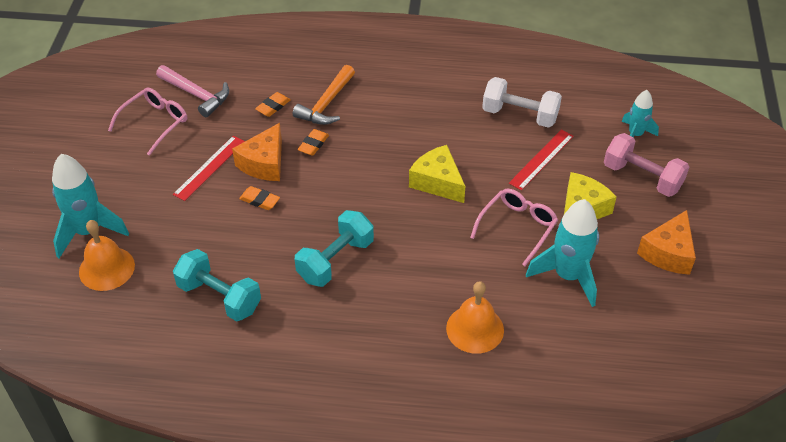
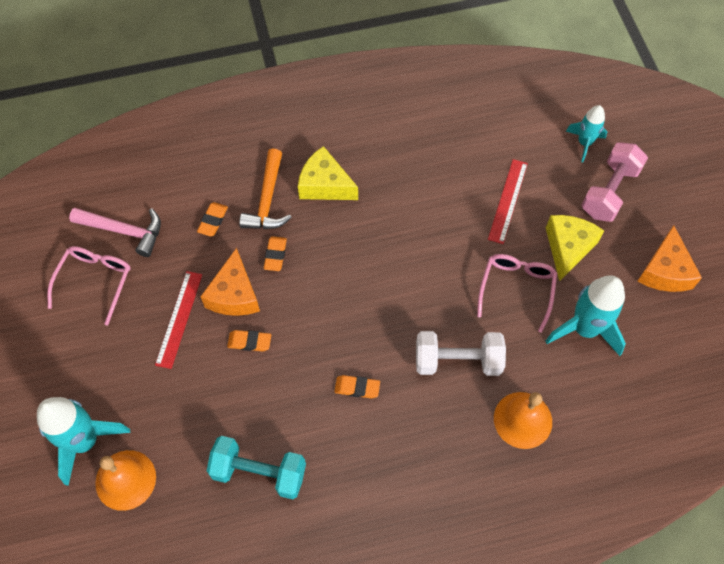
camera: 20 degrees left, 15 degrees up
(335, 260) = (357, 388): turquoise dumbbell -> orange eraser
(437, 182) = (419, 260): yellow cheese -> yellow cheese (325, 185)
(520, 115) = (466, 154): white dumbbell -> white dumbbell (457, 361)
(642, 177) = (609, 192): pink dumbbell -> pink dumbbell turned 75 degrees counterclockwise

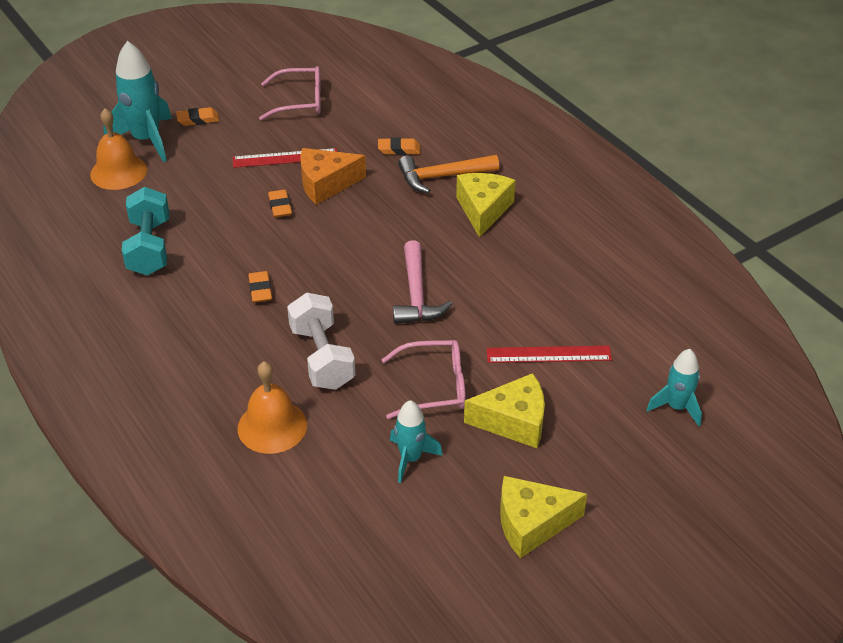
camera: 70 degrees right, 20 degrees down
(124, 231) = (359, 102): pink hammer -> pink hammer (416, 294)
(275, 255) = (382, 198): orange eraser -> orange eraser (198, 120)
(584, 329) = (410, 458): turquoise rocket -> turquoise rocket, size x0.59
(609, 192) = (618, 445): pink dumbbell -> none
(664, 271) = (531, 523): orange cheese -> yellow cheese

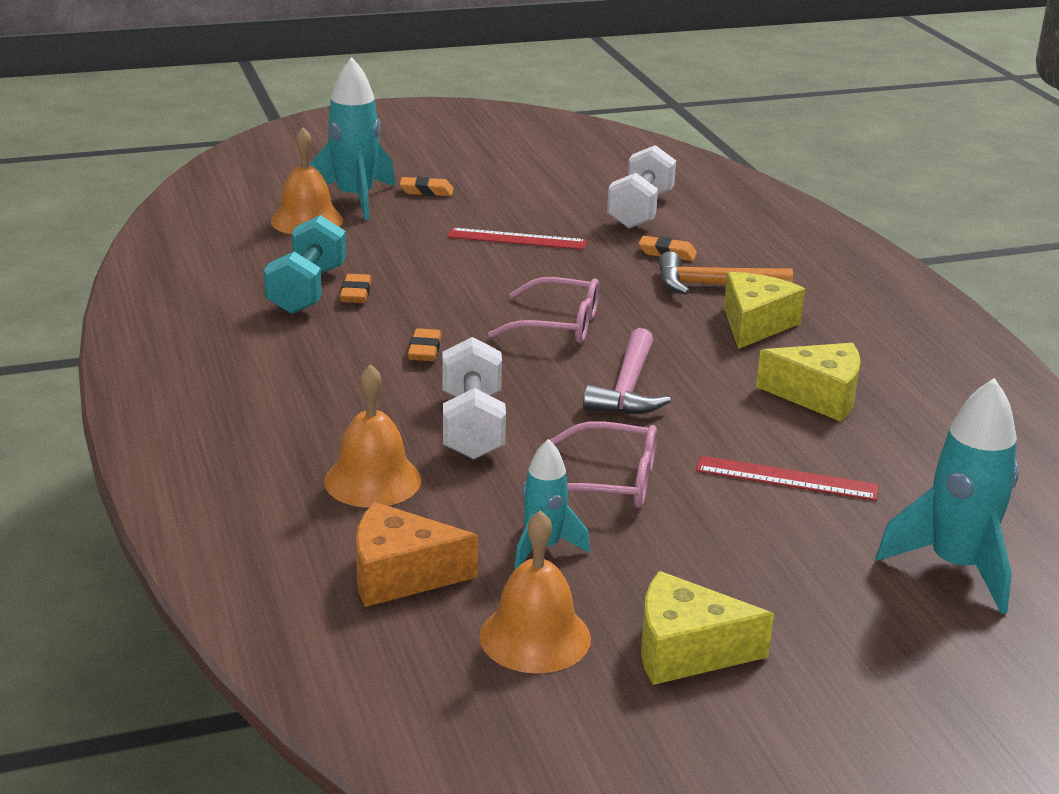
camera: 15 degrees right, 15 degrees down
(280, 207) = (488, 280): orange eraser -> orange eraser (355, 293)
(299, 101) = (559, 193): pink glasses -> pink glasses (557, 325)
(326, 184) = (557, 269): orange cheese -> orange cheese (400, 575)
(365, 107) = (640, 210): none -> white dumbbell
(432, 538) = (535, 637): none -> orange bell
(514, 421) = (707, 537): yellow cheese -> yellow cheese (818, 396)
(676, 407) = (956, 567): turquoise rocket -> turquoise rocket, size x1.69

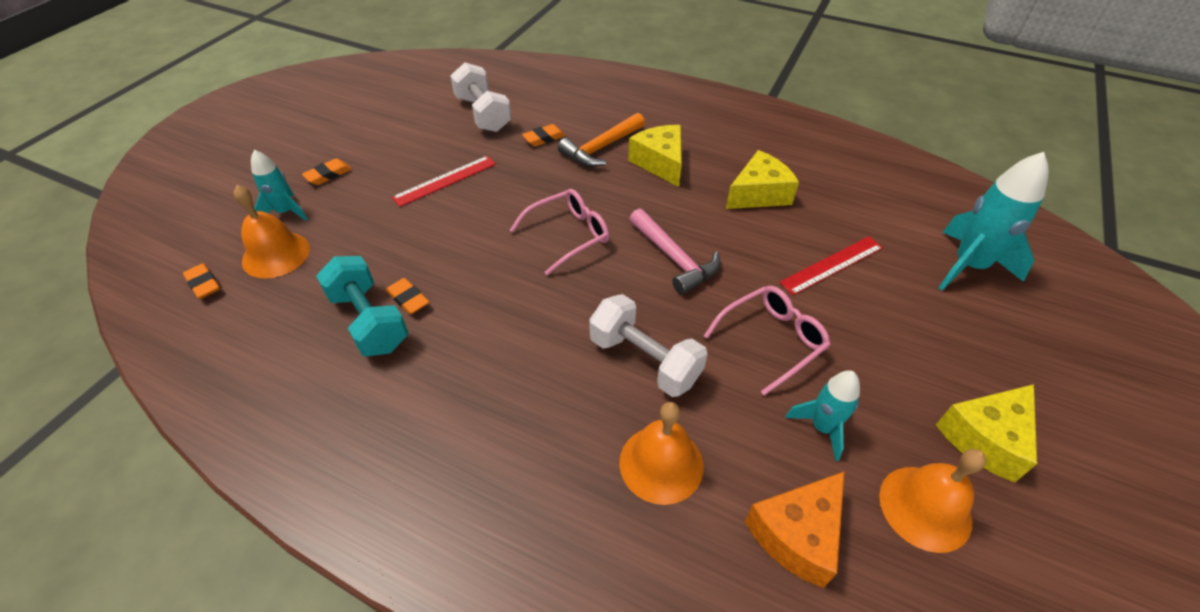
camera: 45 degrees left, 20 degrees up
(355, 199) = (286, 212): turquoise rocket -> turquoise rocket, size x0.59
(424, 350) = (524, 317): orange eraser -> orange eraser (204, 284)

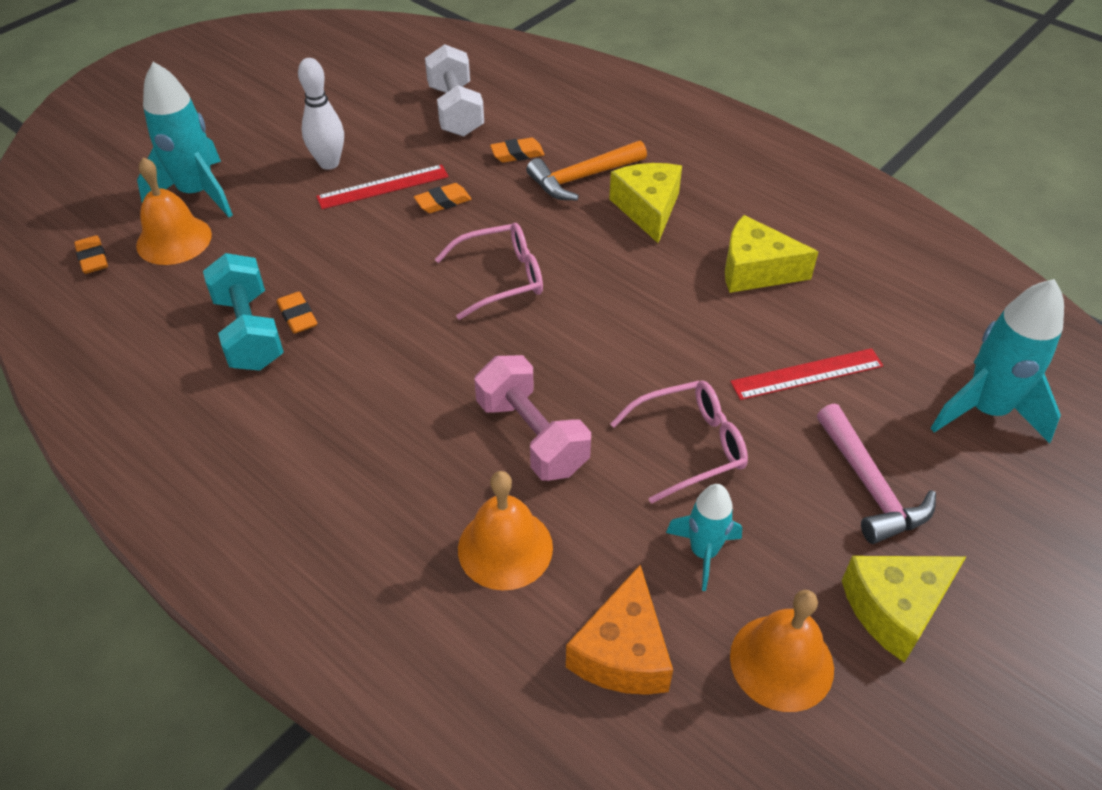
camera: 15 degrees right, 0 degrees up
(286, 212) = (197, 193): turquoise rocket -> turquoise rocket, size x1.69
(328, 175) = (255, 157): orange eraser -> orange eraser (443, 202)
(393, 169) = (329, 163): none -> white bowling pin
(644, 360) = (532, 436): white dumbbell -> pink dumbbell
(674, 258) = (615, 329): pink hammer -> pink hammer (869, 486)
(759, 194) = (755, 270): yellow cheese -> yellow cheese turned 150 degrees counterclockwise
(797, 534) = (622, 652): orange cheese -> orange cheese turned 45 degrees counterclockwise

